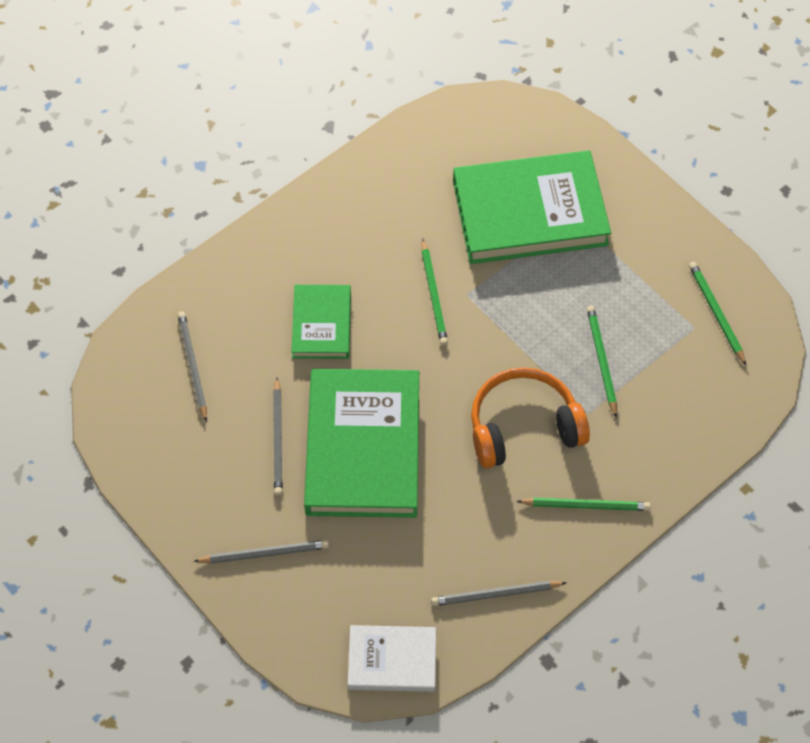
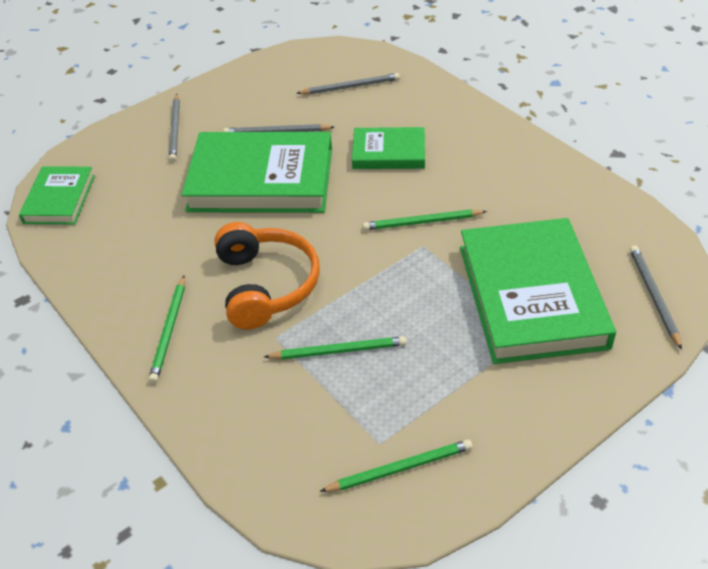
camera: 95 degrees right, 15 degrees down
(392, 660) = (59, 199): white book -> green book
(495, 594) = (96, 262): grey pencil -> grey pencil (653, 296)

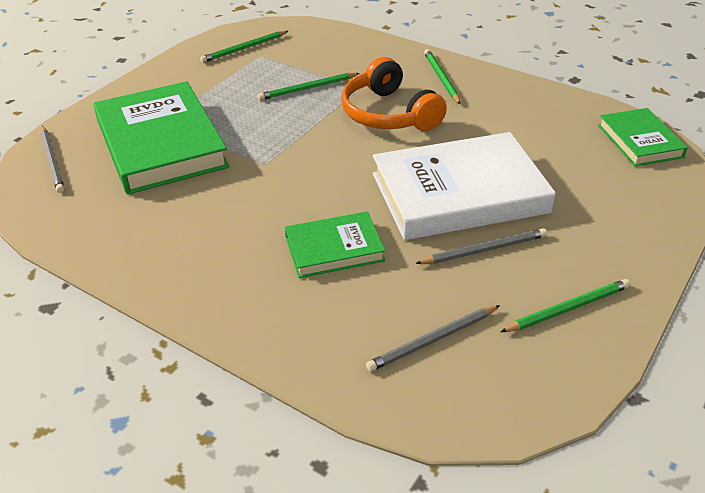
camera: 160 degrees right, 5 degrees down
(175, 129) = (608, 230): grey pencil -> none
(261, 179) = (459, 193): green book -> white book
(422, 222) = (271, 182): green pencil -> green pencil (568, 308)

